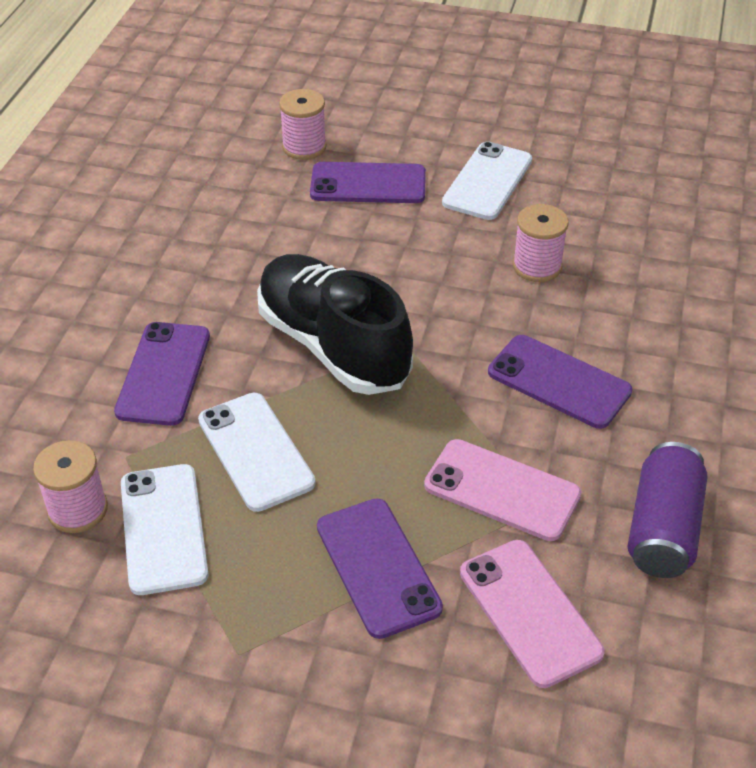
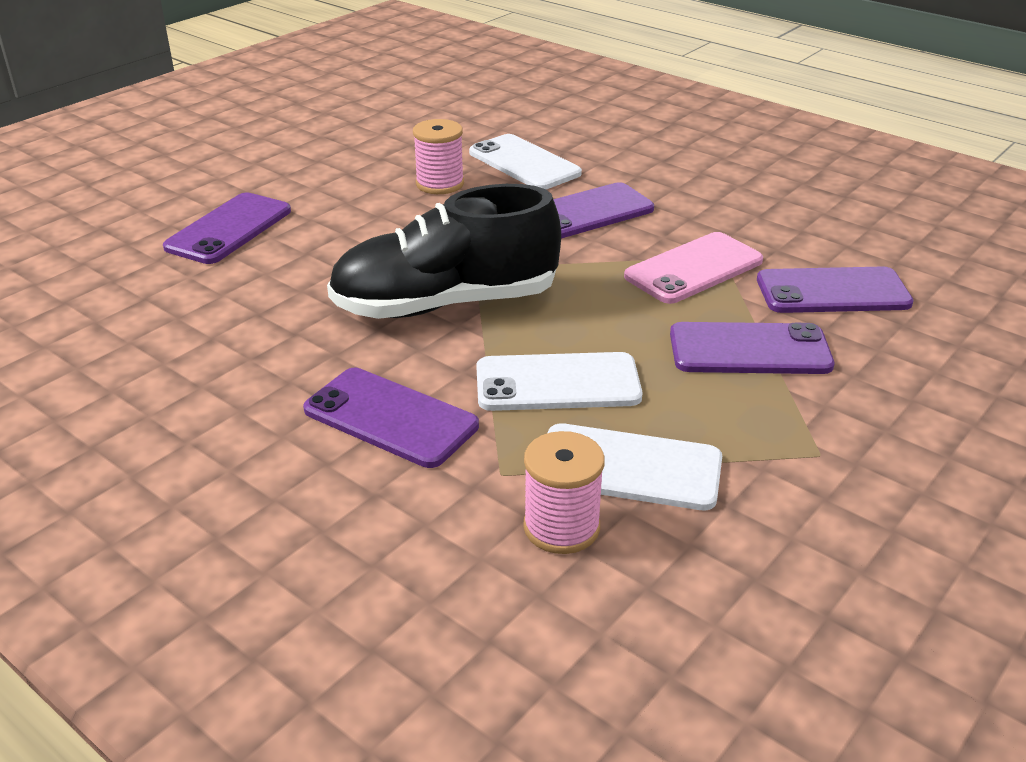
camera: 65 degrees left, 10 degrees down
(304, 147) = (121, 248): pink spool -> none
(487, 181) = (302, 174): white phone -> white phone (524, 163)
(529, 612) = (832, 292): pink phone -> purple phone
(663, 528) = (773, 216): purple can -> none

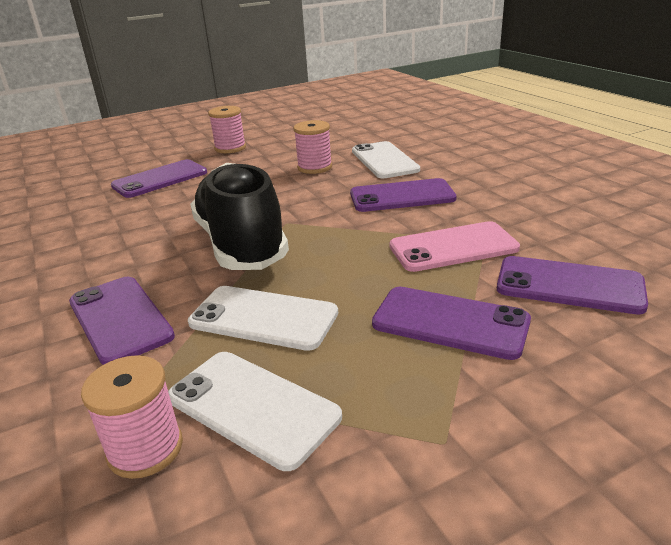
camera: 25 degrees right, 5 degrees down
(284, 166) = (230, 148): none -> pink spool
(446, 304) = (241, 244): black shoe -> black shoe turned 60 degrees clockwise

